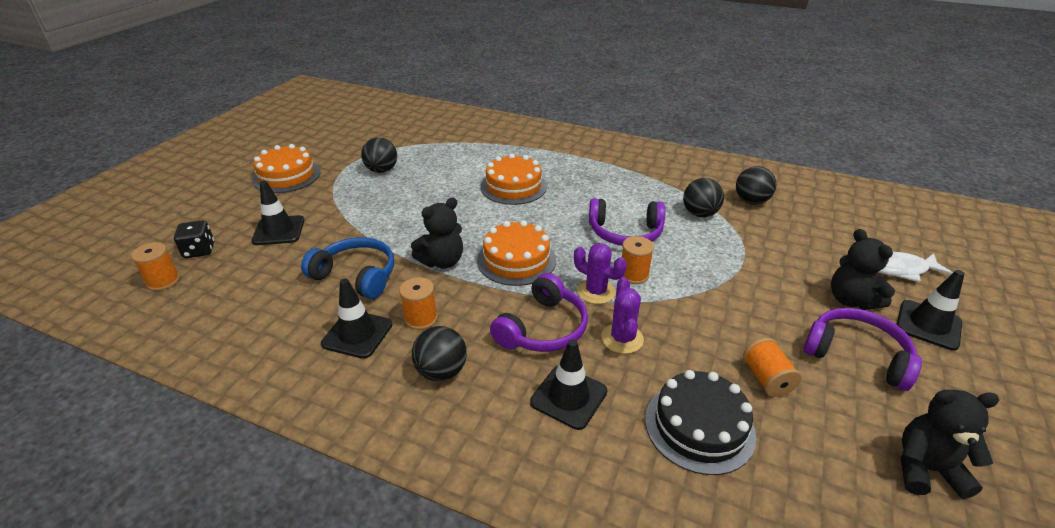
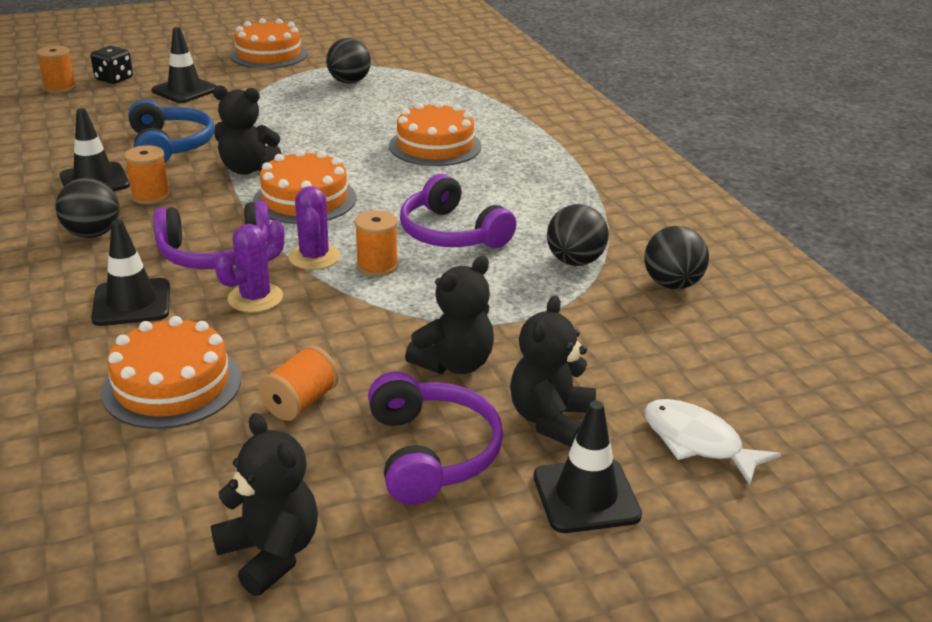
camera: 45 degrees right, 5 degrees down
(699, 426) = (172, 385): black cake -> orange cake
(770, 302) = (454, 364): none -> black teddy bear

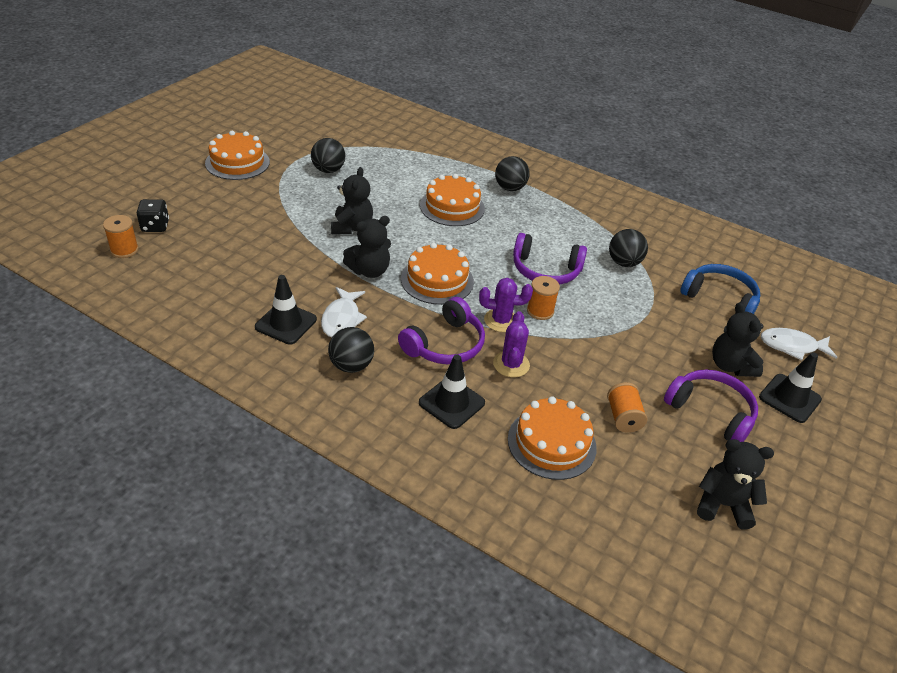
camera: 40 degrees left, 10 degrees up
(151, 196) = (342, 319): orange spool -> white fish
(170, 146) = (291, 272): blue headphones -> blue headphones (720, 298)
(185, 90) = (226, 218): black traffic cone -> none
(314, 257) = (501, 320): purple cactus -> purple cactus turned 45 degrees counterclockwise
(454, 364) = (655, 355): black teddy bear -> black teddy bear (352, 227)
(672, 284) = (679, 258): black ball -> black ball (510, 188)

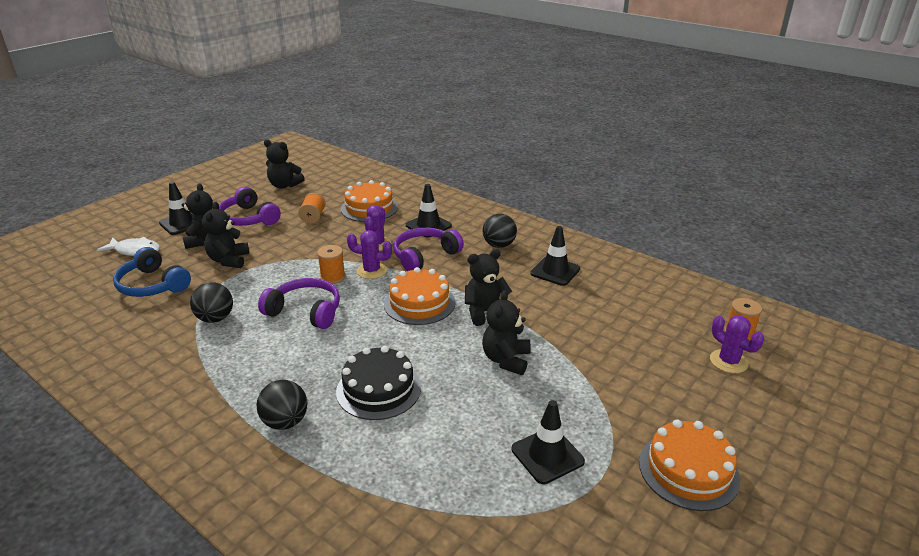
camera: 170 degrees left, 10 degrees down
(155, 226) = (728, 361): black dice -> purple cactus
(328, 170) = (547, 455): black ball -> black traffic cone
(342, 319) = (509, 273): white fish -> none
(452, 207) = (378, 389): orange cake -> black cake
(671, 333) = (229, 260): none -> black teddy bear

